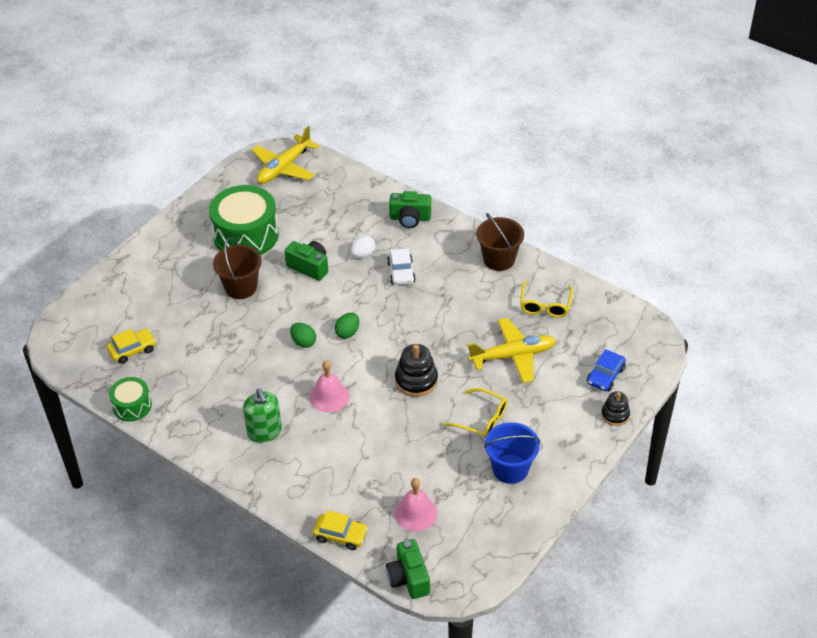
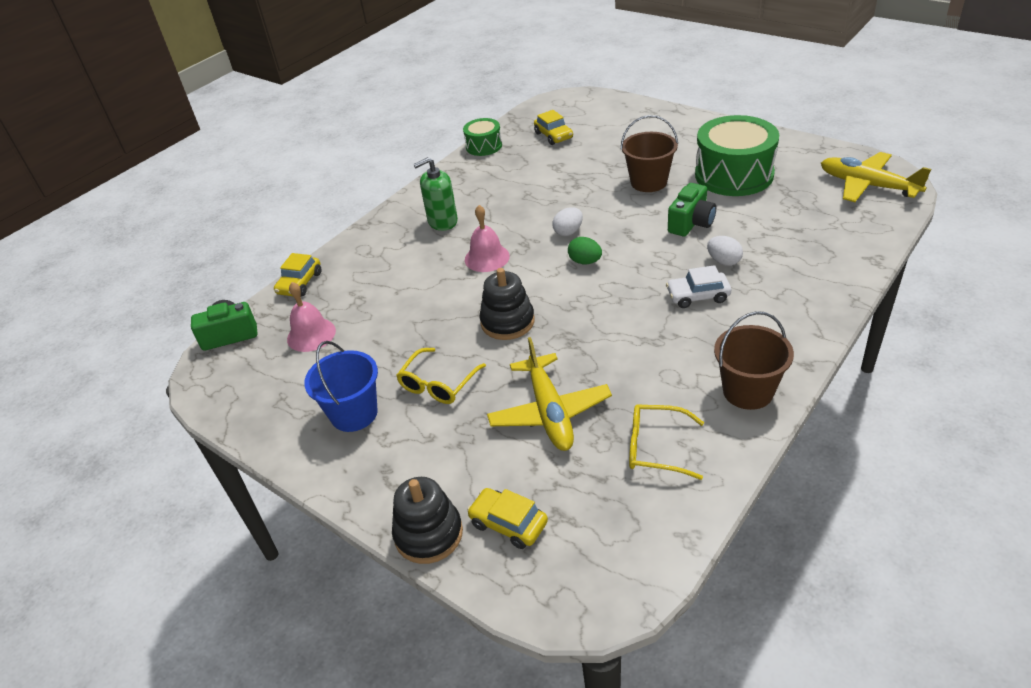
camera: 95 degrees right, 5 degrees down
(303, 342) = (568, 232): green egg -> white egg
(410, 218) = (809, 296): green camera -> none
(605, 376) = (508, 523): blue car -> yellow car
(615, 415) = (428, 534): black stacking toy -> black stacking toy, size x1.56

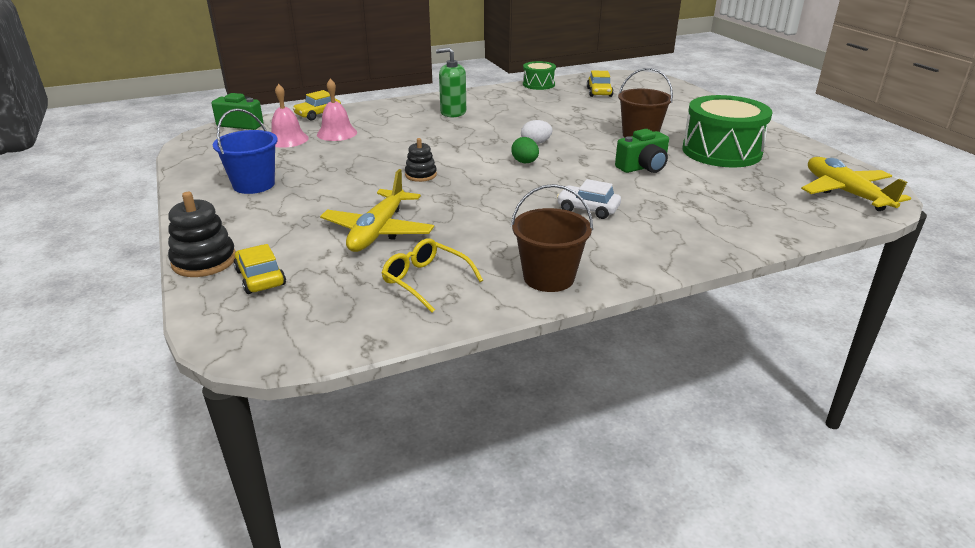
camera: 25 degrees right, 10 degrees down
(438, 384) = (327, 189): yellow glasses -> none
(487, 258) = (456, 139): pink bell -> pink bell (337, 133)
(507, 322) = (421, 175): black stacking toy -> black stacking toy, size x0.64
(723, 261) = (639, 197): white egg -> none

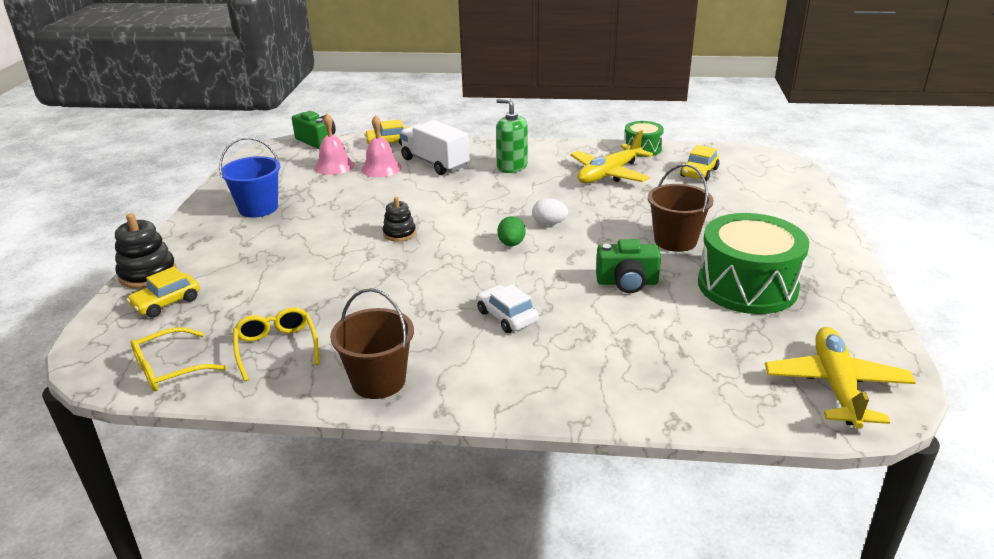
camera: 30 degrees right, 0 degrees up
(260, 278) = (166, 302): yellow car -> yellow car turned 135 degrees counterclockwise
(341, 326) = (170, 369): none -> yellow glasses
(378, 231) = (297, 284): yellow plane -> yellow plane (609, 174)
(382, 121) = (435, 163): none -> white truck

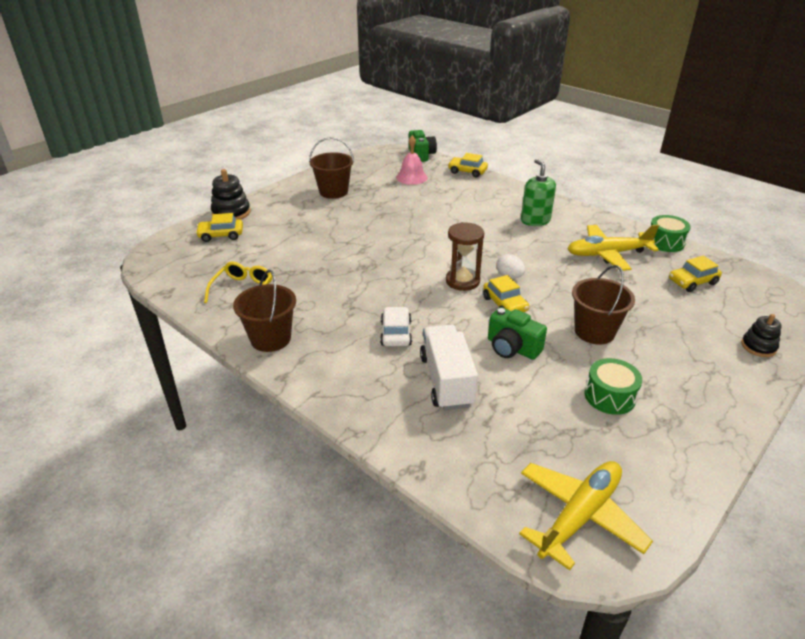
camera: 35 degrees right, 5 degrees up
(170, 369) = (180, 277): yellow glasses -> none
(258, 208) = (333, 192): blue bucket -> brown bucket
(381, 168) = (440, 189): pink bell -> none
(399, 233) = (397, 242): black stacking toy -> black stacking toy (758, 346)
(435, 163) = (481, 198): white truck -> white truck (446, 381)
(511, 244) = (462, 281): green egg -> brown hourglass
(575, 249) = (504, 304): none -> yellow car
(747, 286) = (609, 396): green drum -> green drum, size x0.53

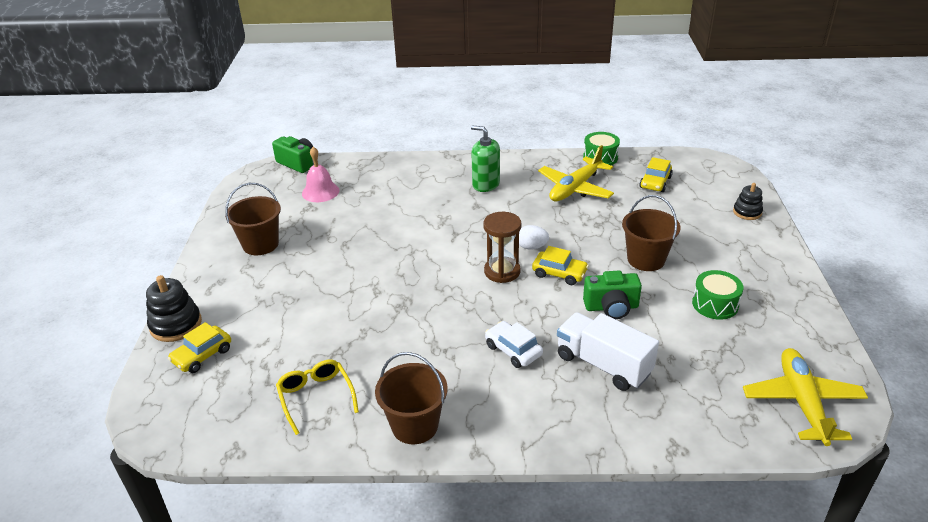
camera: 40 degrees left, 0 degrees up
(467, 171) = (366, 162): yellow car -> none

